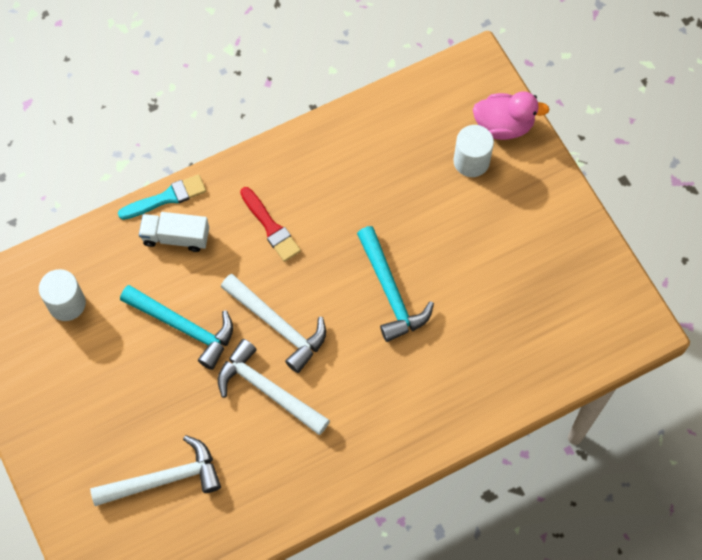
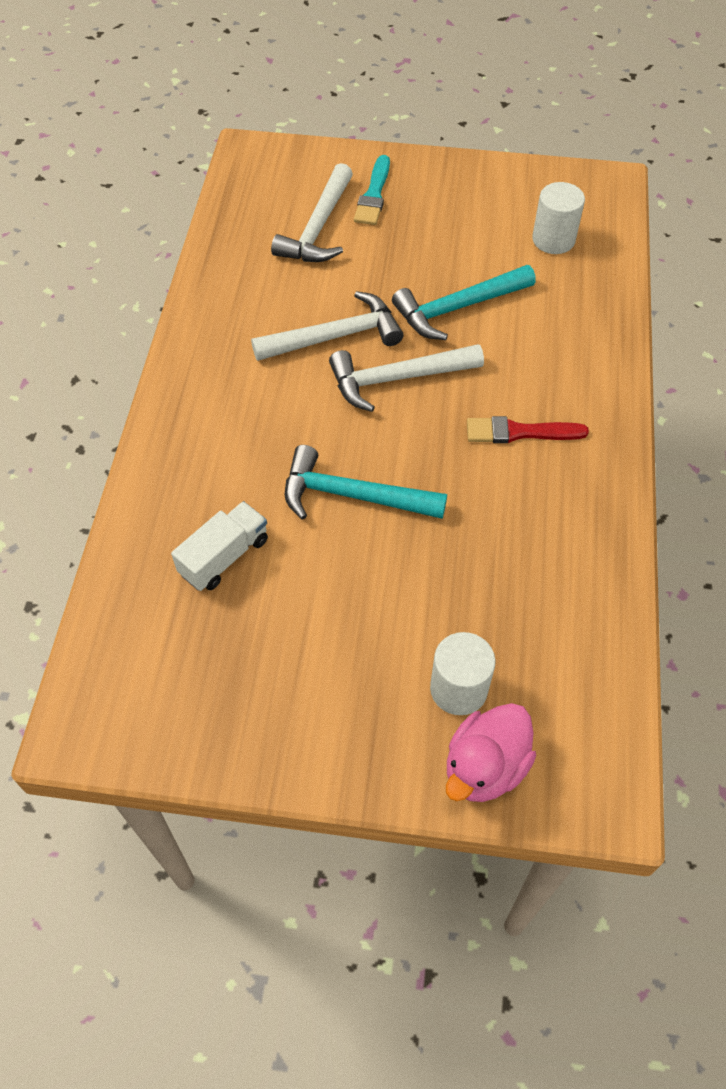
camera: 125 degrees right, 10 degrees down
(166, 198) = (623, 363): turquoise brush -> turquoise brush (373, 195)
(176, 237) = (567, 349): white truck -> white truck (224, 557)

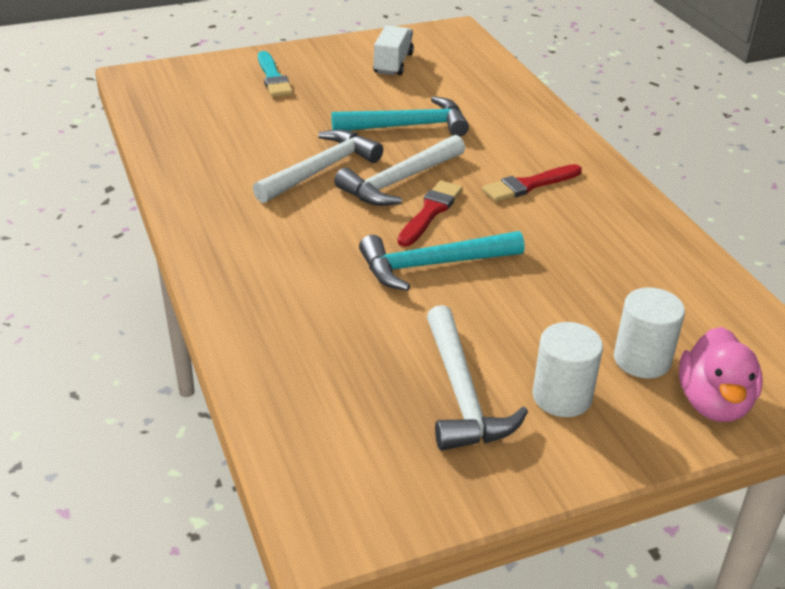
camera: 30 degrees left, 20 degrees down
(224, 557) = (356, 344): white truck -> white truck (393, 64)
(318, 228) = (243, 108): white hammer -> white hammer (461, 394)
(398, 429) = (430, 212): none -> red brush
(458, 308) = (408, 126): turquoise hammer -> turquoise hammer turned 135 degrees counterclockwise
(553, 240) = (444, 70): white cylinder -> white cylinder (562, 397)

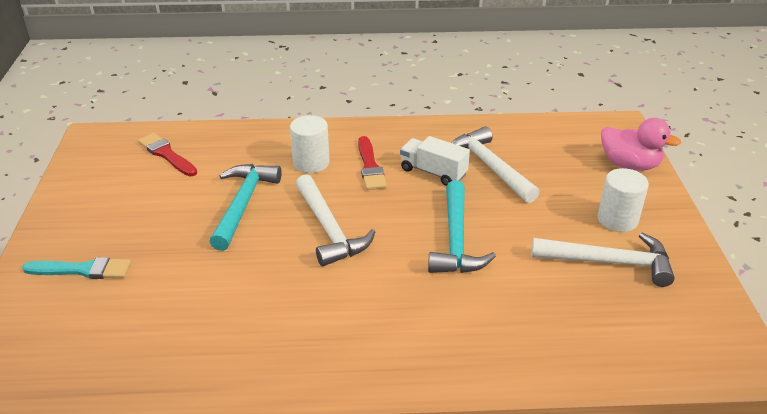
camera: 70 degrees left, 0 degrees up
(321, 170) = (284, 271): white hammer -> white hammer (490, 167)
(393, 64) = (123, 186): white truck -> white truck (433, 172)
(430, 212) = (383, 223): red brush -> red brush (166, 154)
(642, 360) = (586, 178): white cylinder -> white cylinder (311, 163)

